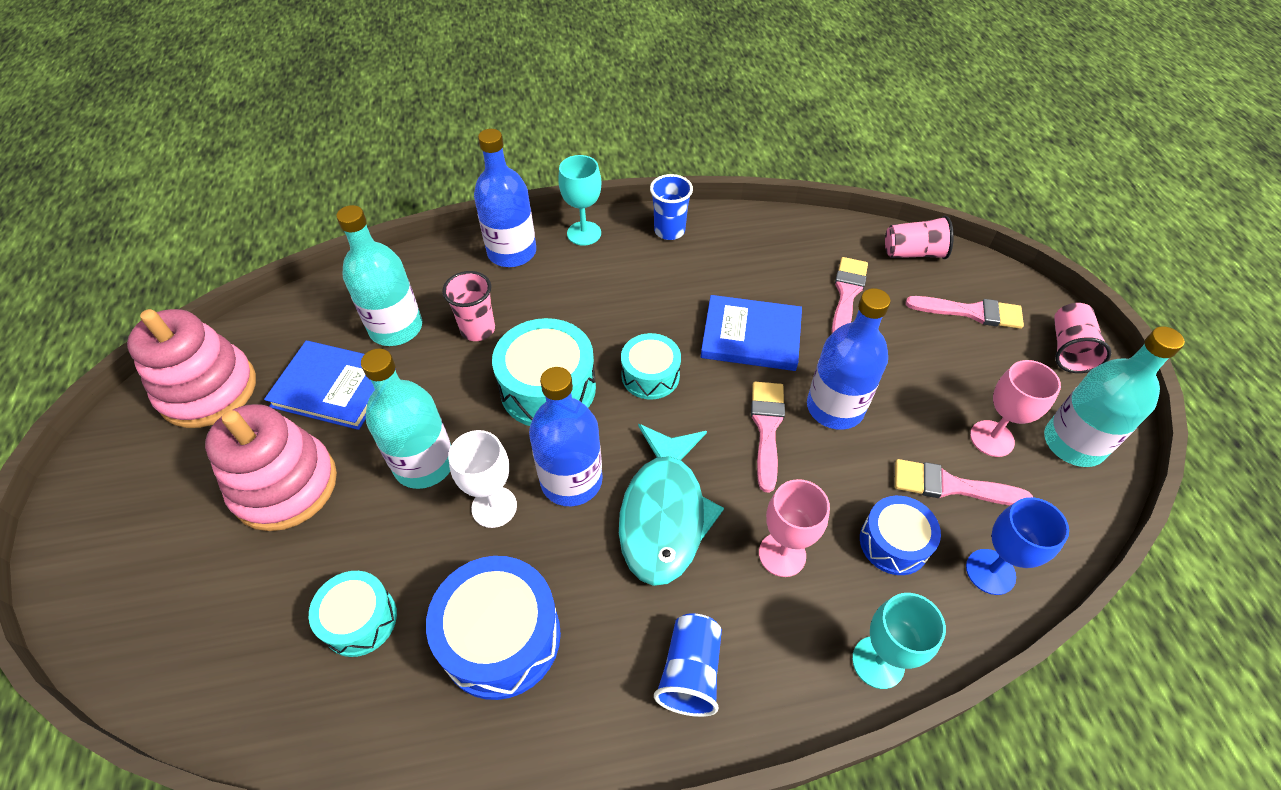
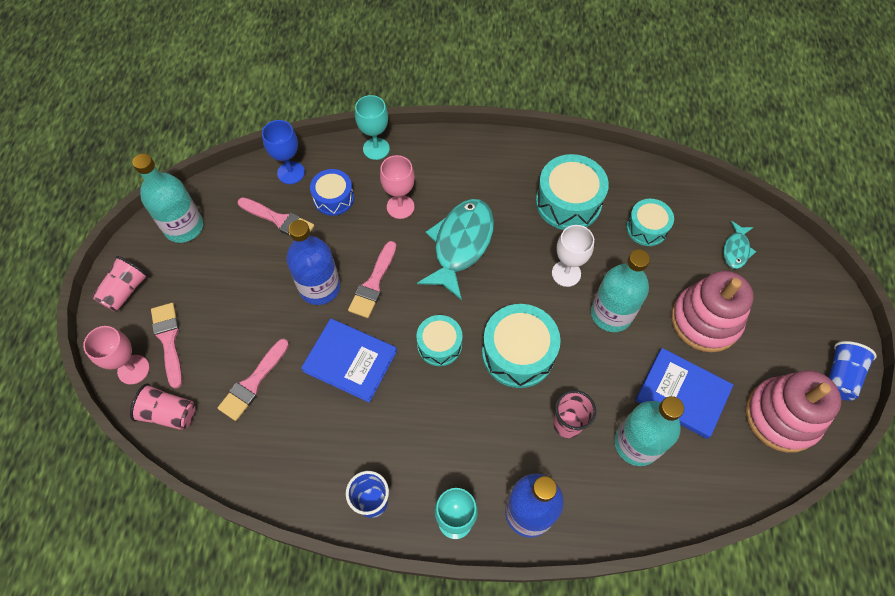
camera: 165 degrees left, 10 degrees up
(206, 616) = (736, 250): none -> turquoise fish
(501, 637) = (568, 202): blue drum -> turquoise drum
(571, 480) = (514, 279): blue bottle -> none
(690, 672) = (472, 165): blue cup -> blue cup (840, 376)
(971, 312) = (169, 340): pink brush -> pink brush turned 45 degrees clockwise
(991, 438) = (232, 242): pink goblet -> pink goblet (133, 369)

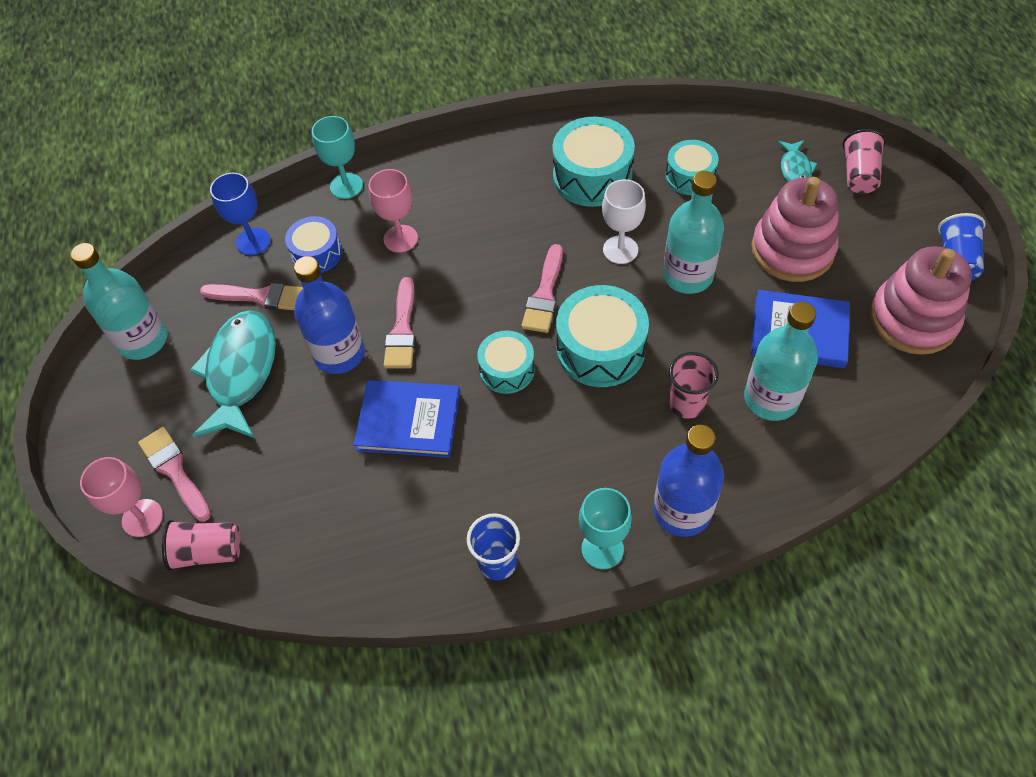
camera: 15 degrees left, 5 degrees down
(125, 291) = (96, 434): pink cup -> pink cup (859, 175)
(253, 383) = (300, 483): pink brush -> pink brush (544, 294)
(461, 245) = (488, 257): turquoise fish -> turquoise fish (241, 372)

